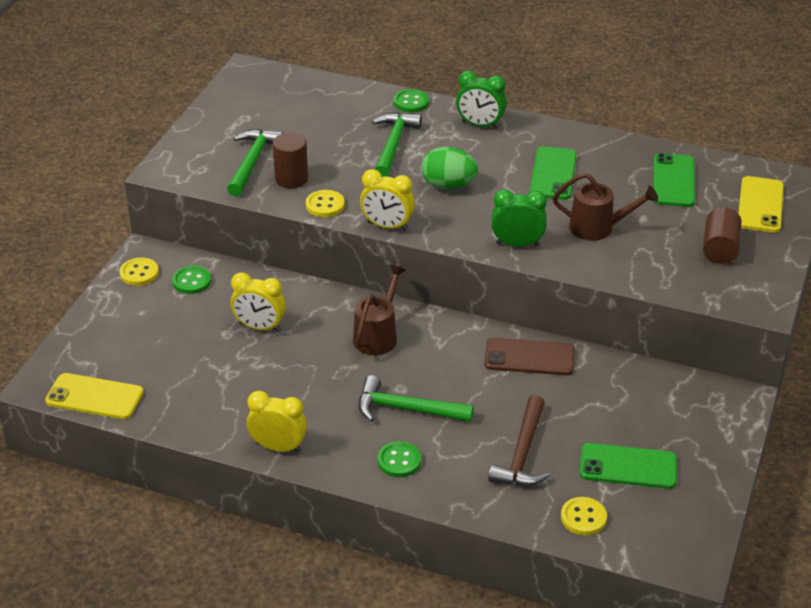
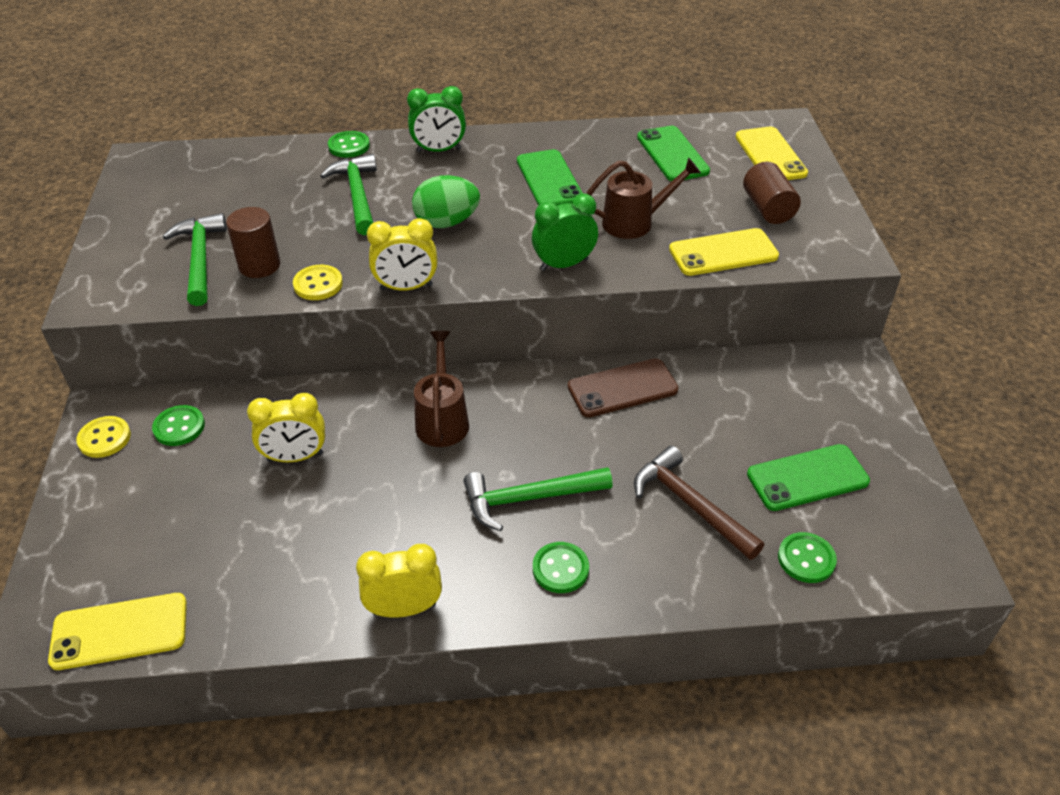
camera: 25 degrees left, 5 degrees up
(522, 453) = (690, 505): brown hammer -> brown hammer turned 150 degrees clockwise
(583, 517) = (806, 559): yellow button -> green button
(652, 273) = (723, 253): none -> yellow phone

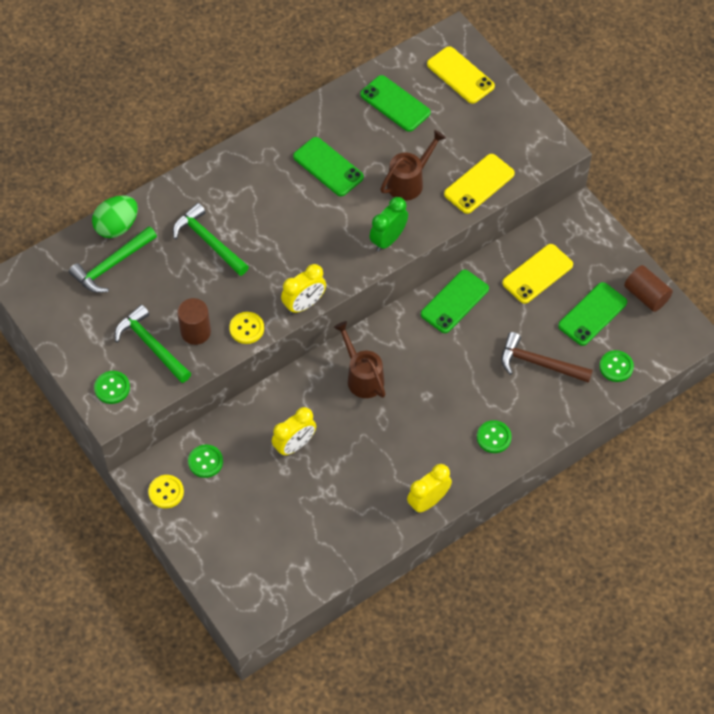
camera: 30 degrees left, 15 degrees up
(119, 631) = (288, 591): yellow phone -> yellow phone (537, 274)
(349, 146) = (163, 197): green button -> green button (112, 388)
(439, 150) = (231, 172): green clock -> none
(447, 222) = (288, 238): green egg -> green egg (117, 226)
(529, 499) = (449, 404): green hammer -> green hammer (112, 265)
(622, 388) = (454, 301): brown phone -> green phone
(768, 209) = (485, 130): brown cylinder -> brown cylinder (646, 296)

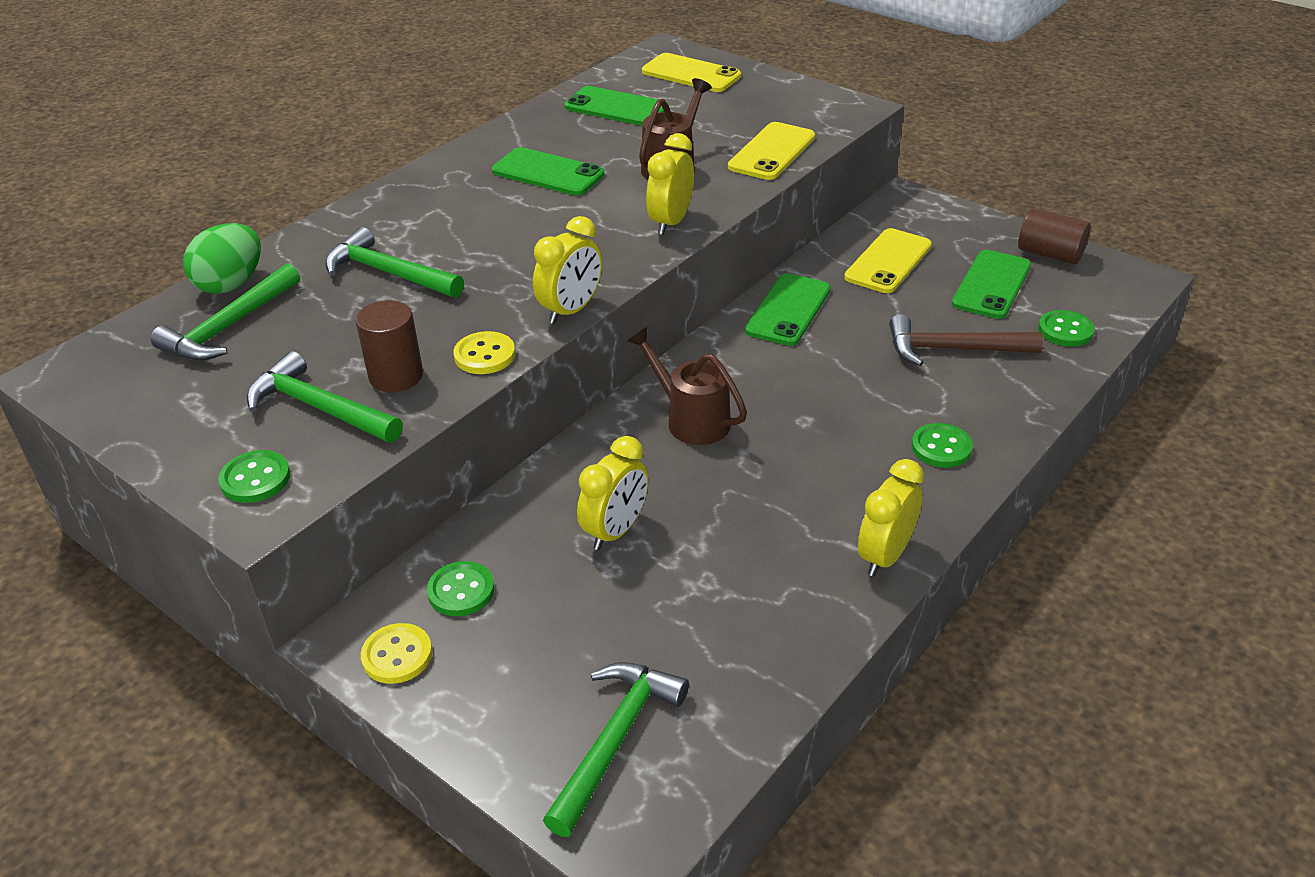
camera: 15 degrees left, 20 degrees down
(256, 568) = (615, 740): none -> green hammer
(388, 239) = (671, 222): green clock -> yellow clock

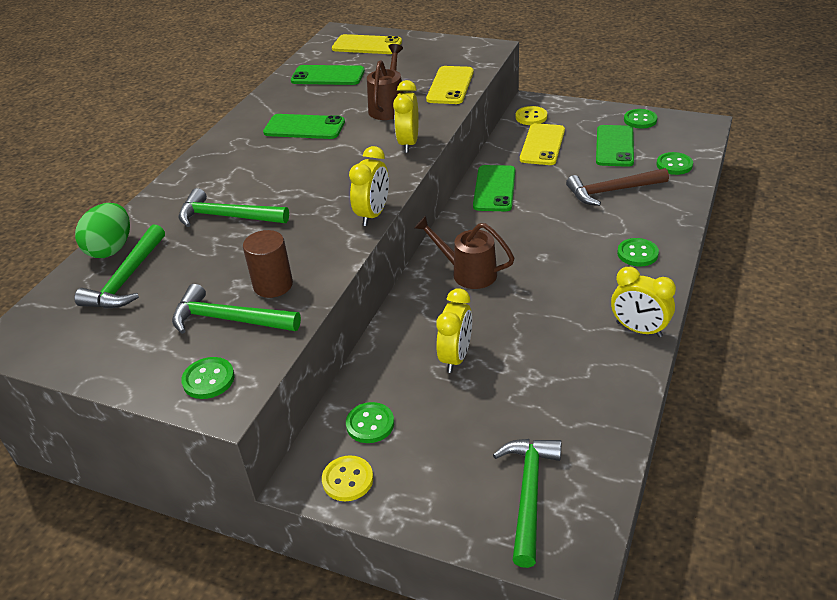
camera: 15 degrees left, 0 degrees up
(484, 355) = (329, 257): yellow button -> yellow button (531, 117)
(885, 556) = (639, 329): yellow clock -> yellow clock turned 75 degrees counterclockwise
(1050, 254) = (640, 120): brown cylinder -> green button

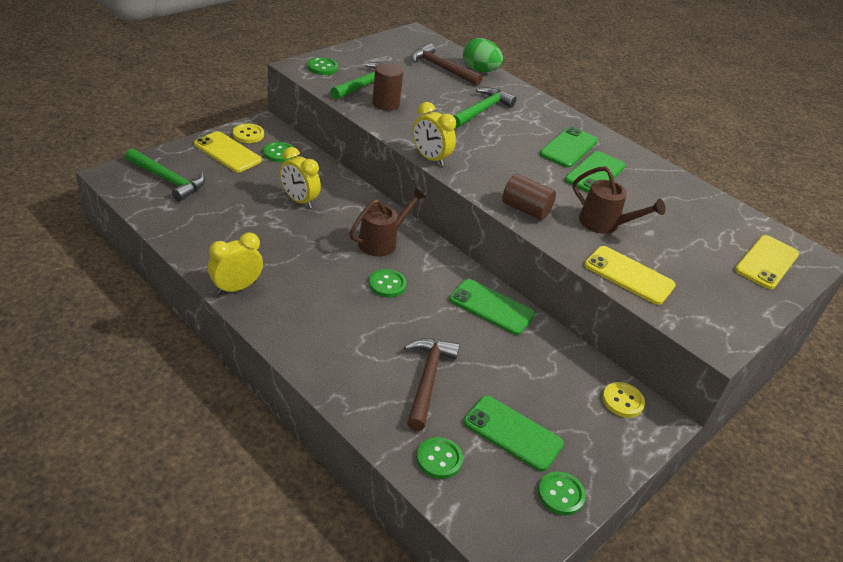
camera: 105 degrees right, 0 degrees up
(127, 279) = (441, 68): green hammer -> brown hammer
(328, 76) = (697, 215): green phone -> green phone (568, 148)
(408, 143) = (525, 209): yellow clock -> brown cylinder
(542, 145) = (553, 378): yellow phone -> yellow phone (227, 152)
(637, 254) = (320, 339): green button -> green button (387, 284)

